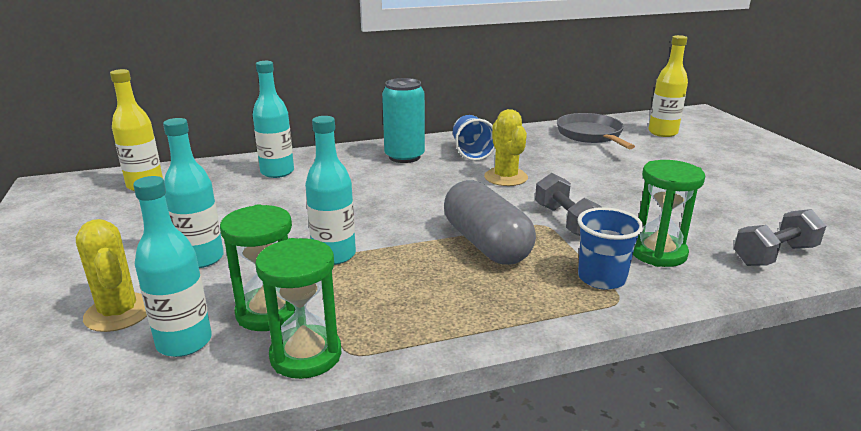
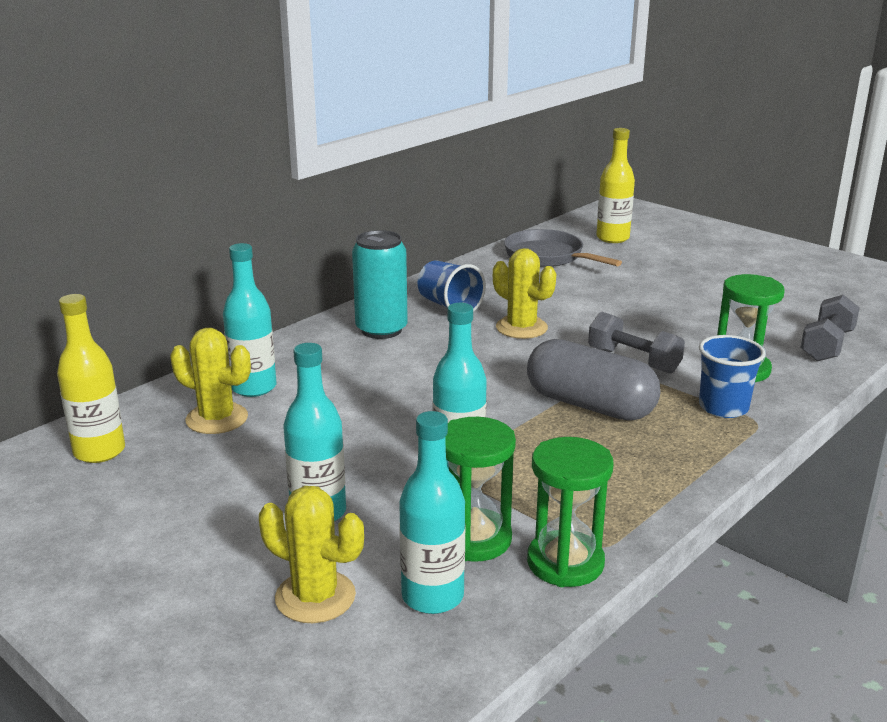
camera: 30 degrees left, 0 degrees up
(230, 184) = (217, 419): none -> yellow cactus

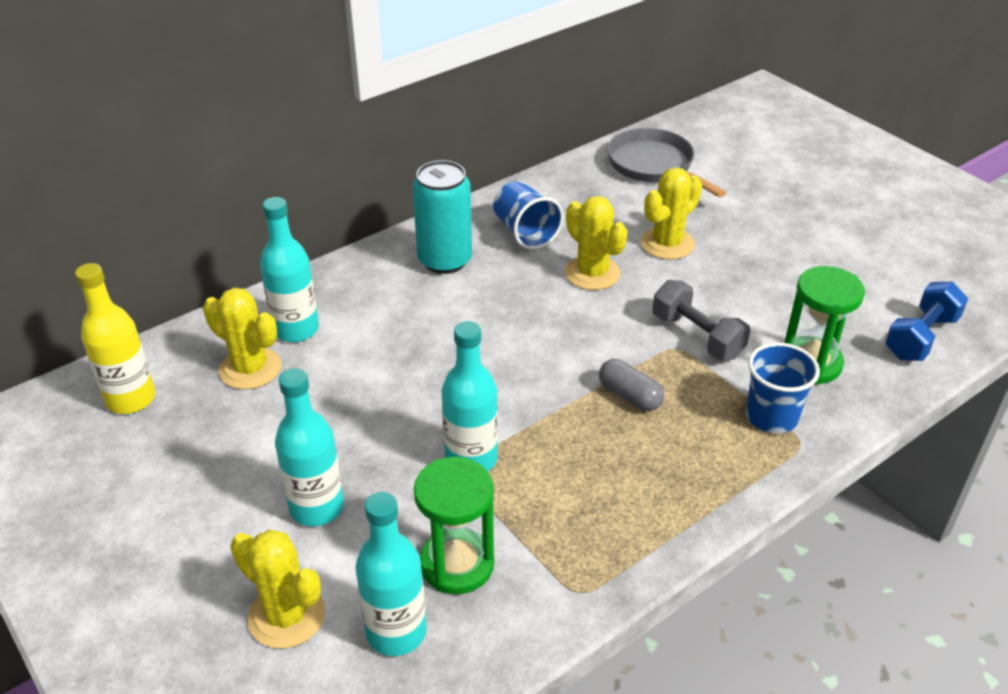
camera: 10 degrees right, 15 degrees up
(565, 563) = (537, 608): green hourglass -> none
(580, 304) = (667, 244): none -> yellow cactus
(590, 405) = (629, 396): grey capsule -> grey capsule, size x0.50
(612, 238) = (735, 143): yellow bottle -> none
(827, 345) = (920, 337): grey dumbbell -> blue dumbbell

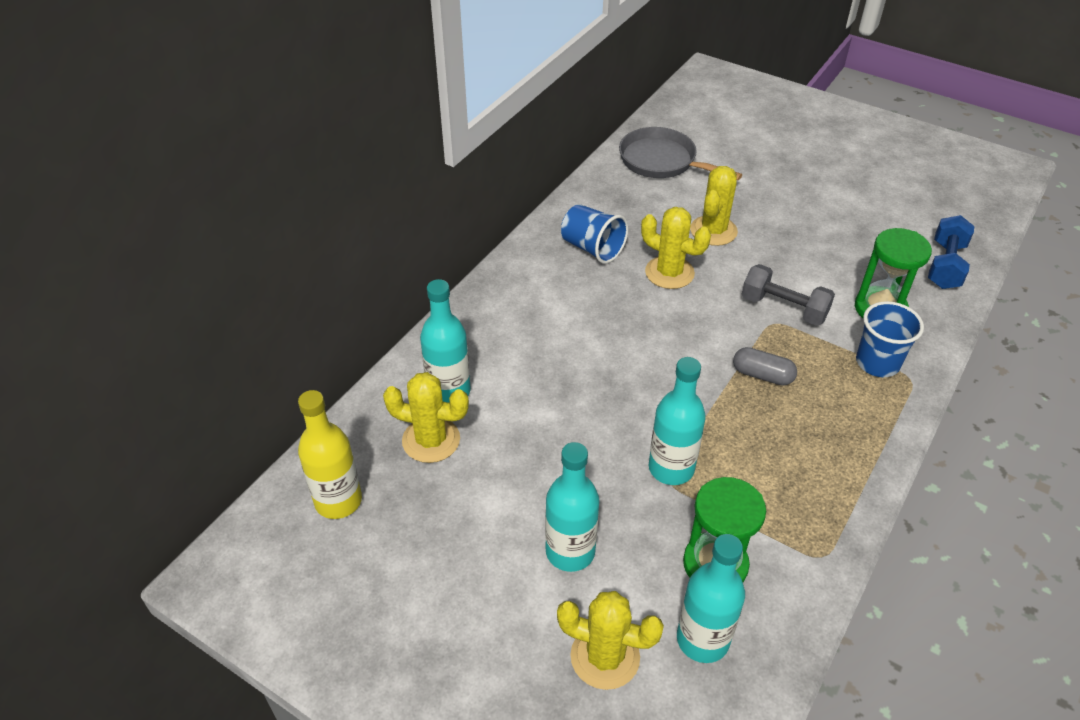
camera: 20 degrees left, 5 degrees up
(445, 260) = (540, 291): turquoise can -> none

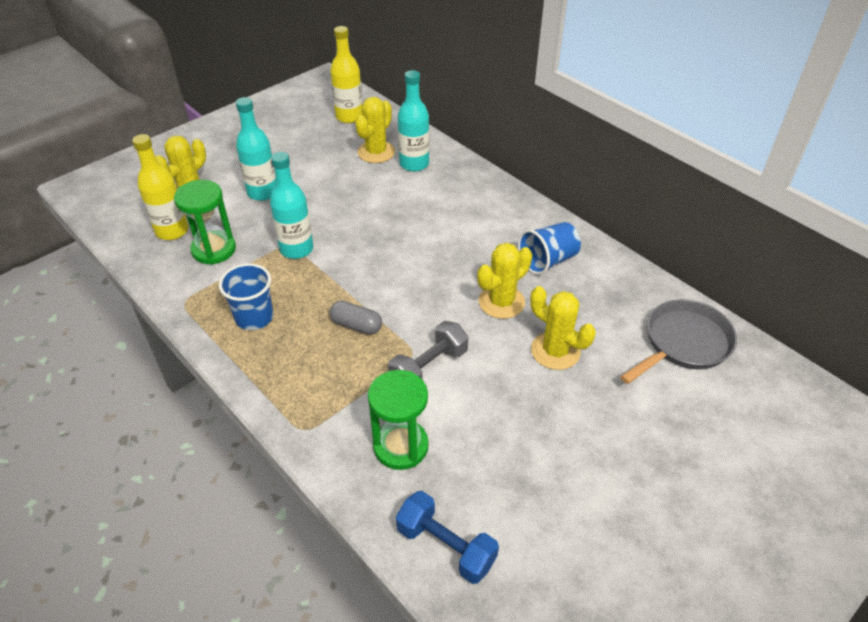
camera: 105 degrees right, 0 degrees up
(702, 639) = (172, 231): turquoise bottle -> yellow bottle
(762, 375) = (356, 325): grey capsule -> grey capsule turned 75 degrees clockwise
(877, 363) = (334, 412): blue cup -> blue cup (254, 317)

